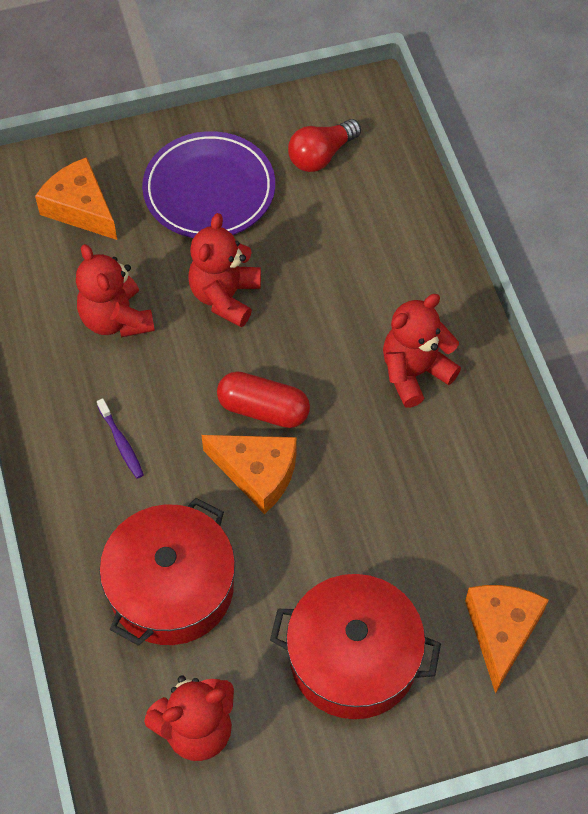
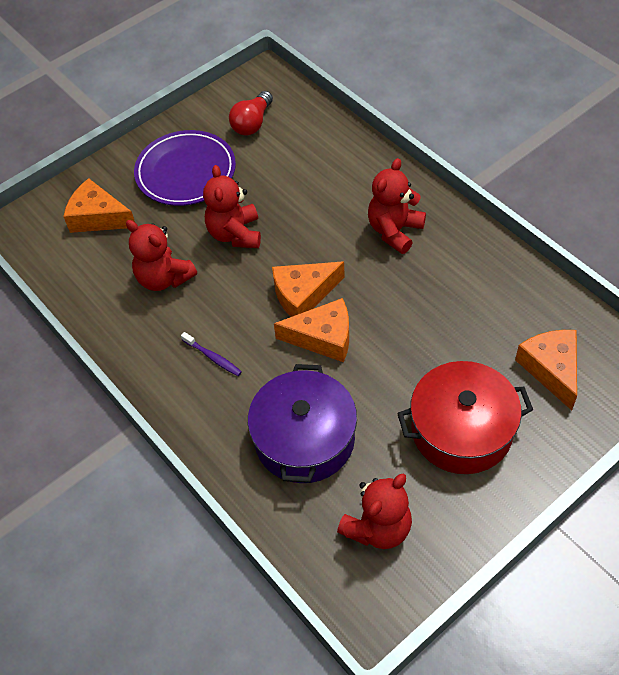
camera: 20 degrees left, 5 degrees down
(171, 588) = (304, 439): red pot -> purple pot
(263, 409) = (303, 295): red capsule -> orange cheese

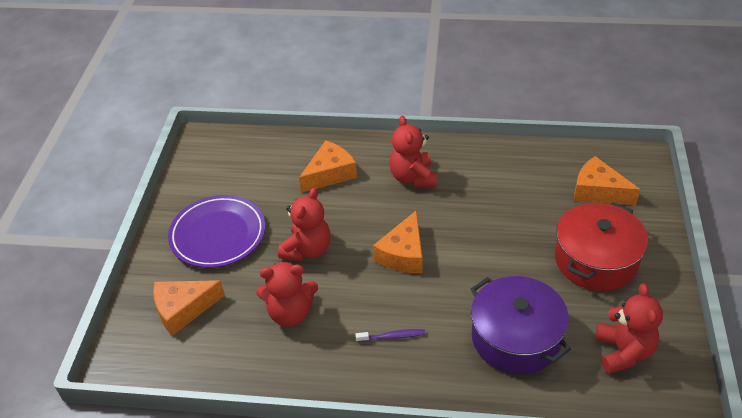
camera: 45 degrees left, 10 degrees down
(235, 234) = (307, 249): red teddy bear -> red teddy bear turned 105 degrees counterclockwise
(252, 123) = (230, 174): red light bulb -> none
(323, 337) = (449, 270): orange cheese -> orange cheese (329, 174)

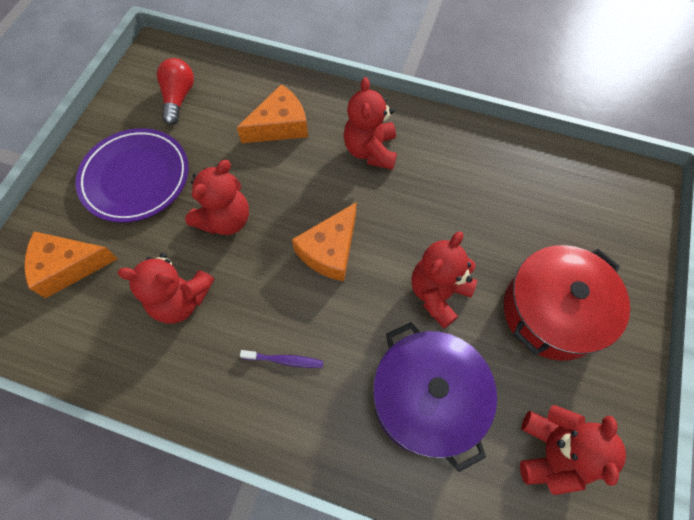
camera: 10 degrees right, 20 degrees up
(234, 170) = (178, 98): none -> red light bulb
(501, 266) = (438, 293): none -> red teddy bear
(598, 191) = (580, 217): orange cheese -> none

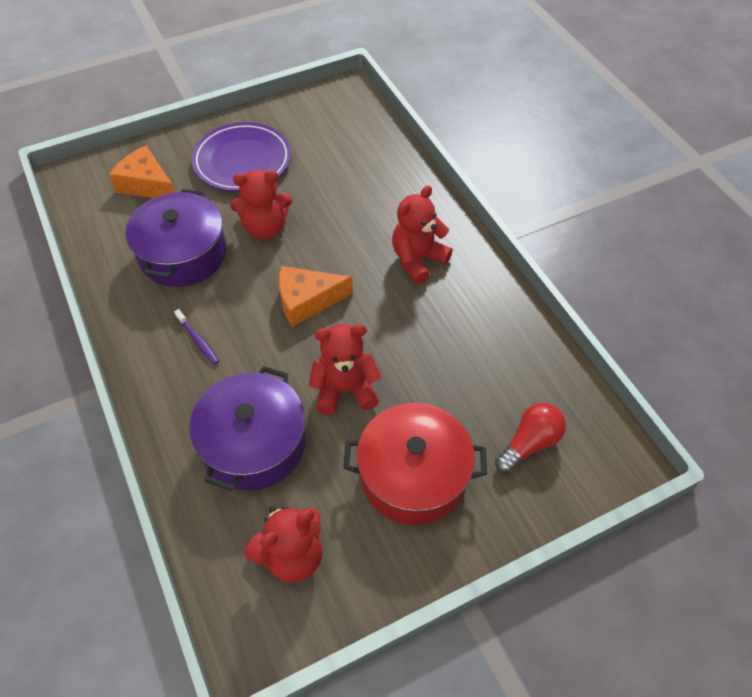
camera: 45 degrees right, 10 degrees down
(178, 98) = (328, 130): red light bulb -> red light bulb (529, 443)
(181, 300) = (183, 254): red teddy bear -> purple pot
(280, 126) = (373, 195): orange cheese -> none

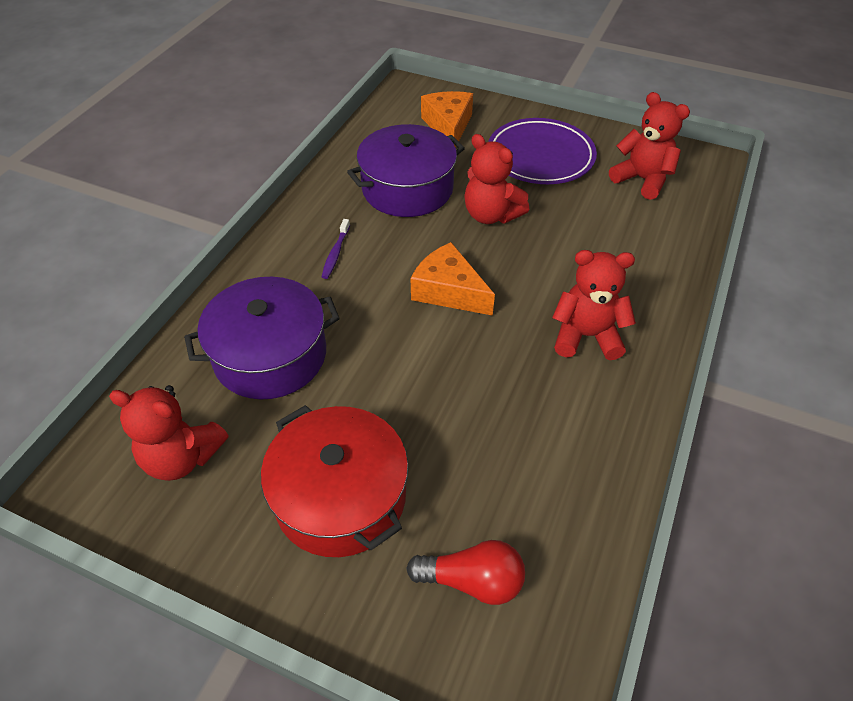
camera: 50 degrees right, 5 degrees down
(345, 389) = (384, 380): red teddy bear -> red teddy bear (642, 179)

